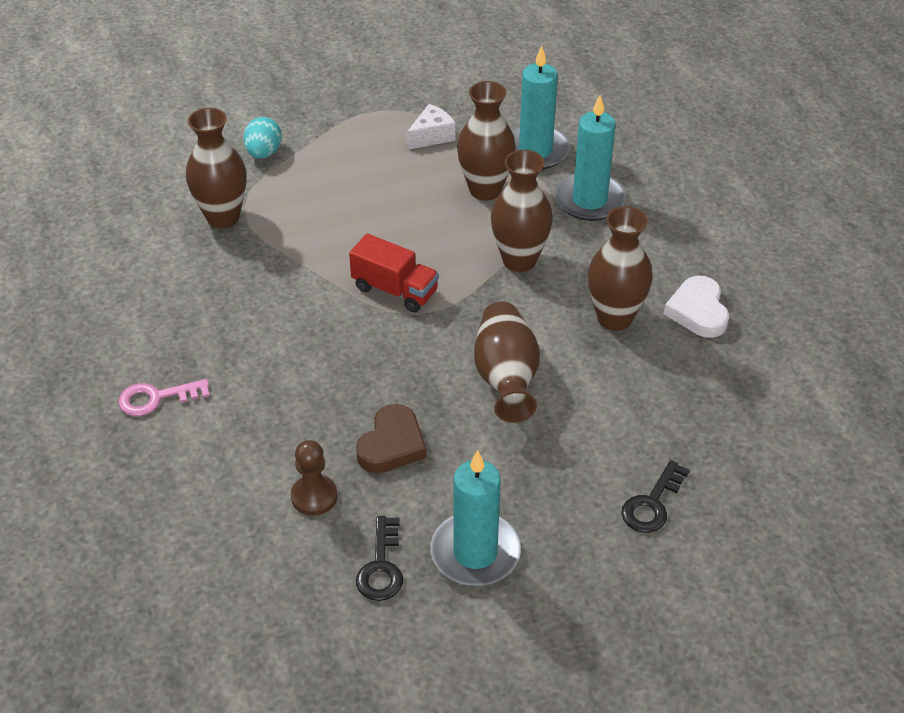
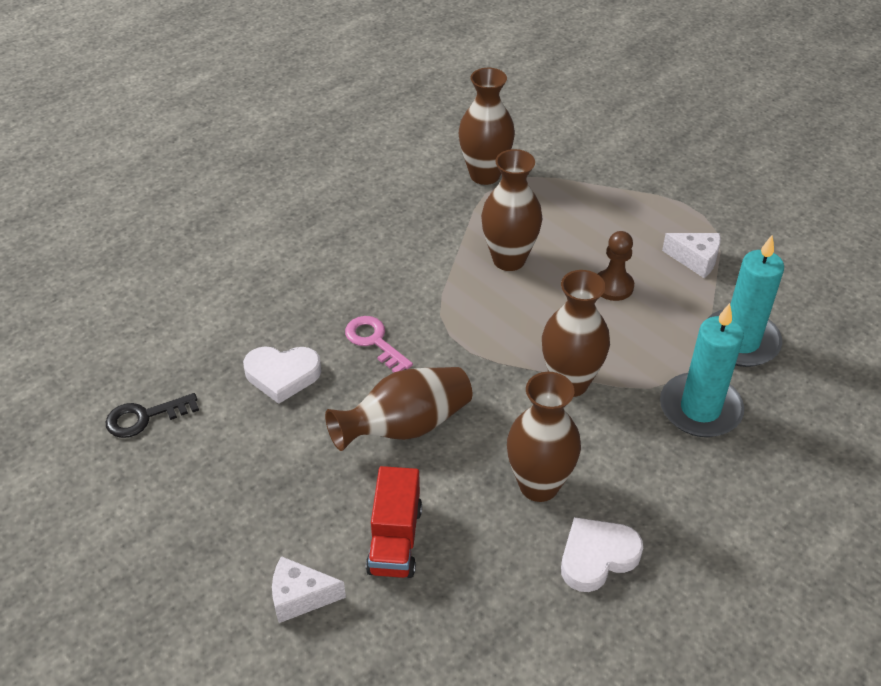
camera: 65 degrees right, 0 degrees up
(157, 398) = (263, 220): pink key -> pink key (375, 342)
(264, 153) = (581, 166): turquoise egg -> none
(314, 496) = (202, 347): brown pawn -> brown pawn (613, 286)
(392, 445) = (282, 375): brown heart -> white heart
(395, 290) = (470, 310): red truck -> red truck (395, 539)
(475, 553) = (184, 476): turquoise candle -> none
(485, 190) = (650, 324): brown vase -> brown vase (509, 259)
(652, 503) = (300, 597): black key -> white cheese

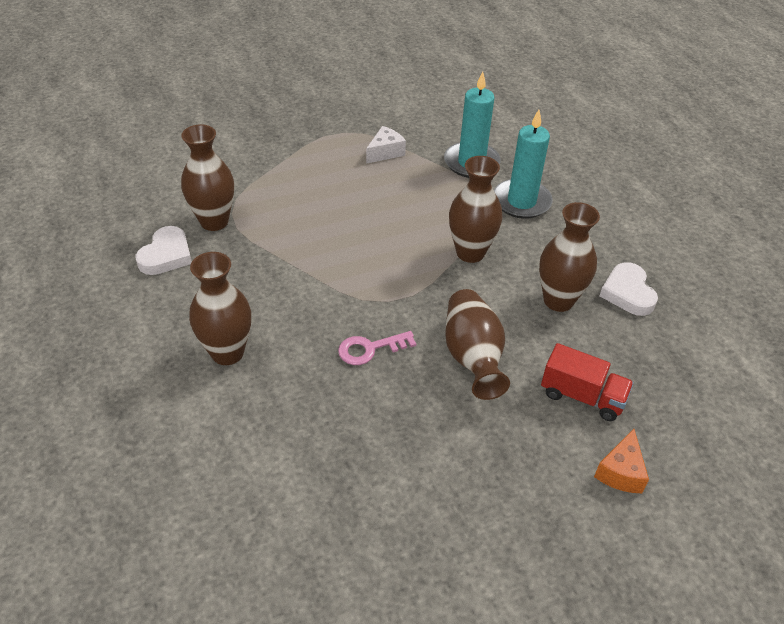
camera: 70 degrees left, 0 degrees up
(145, 417) = (378, 546): black key -> none
(282, 375) = (377, 423): white heart -> white heart (166, 255)
(300, 597) = (620, 472): white cheese -> orange cheese
(509, 259) = (324, 241): brown vase -> brown vase (227, 352)
(613, 286) = (387, 198): brown pawn -> none

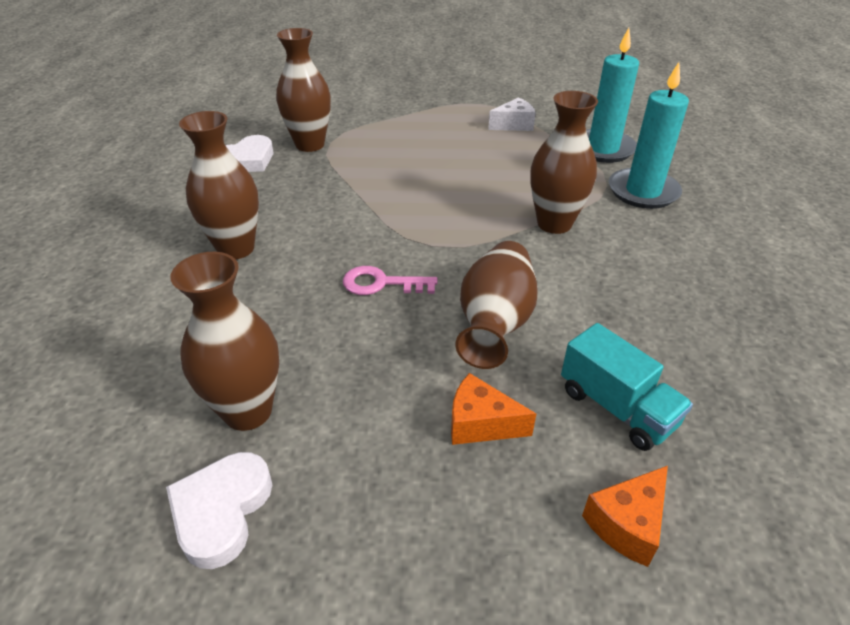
camera: 25 degrees right, 5 degrees down
(504, 438) = (481, 423): none -> orange cheese
(558, 300) = (638, 294): brown vase -> brown vase (248, 411)
(582, 396) = (617, 407): red truck -> turquoise truck
(627, 293) = (740, 309): white heart -> white heart (221, 511)

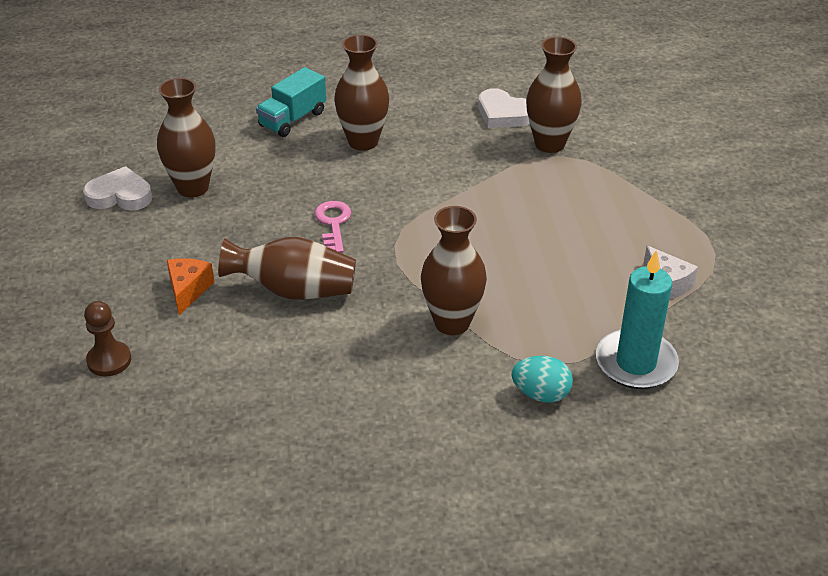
camera: 80 degrees right, 0 degrees up
(617, 407) = (207, 359): turquoise truck -> turquoise truck (292, 119)
(627, 523) = (109, 360): orange cheese -> brown pawn
(643, 192) = (541, 394): turquoise candle -> turquoise egg

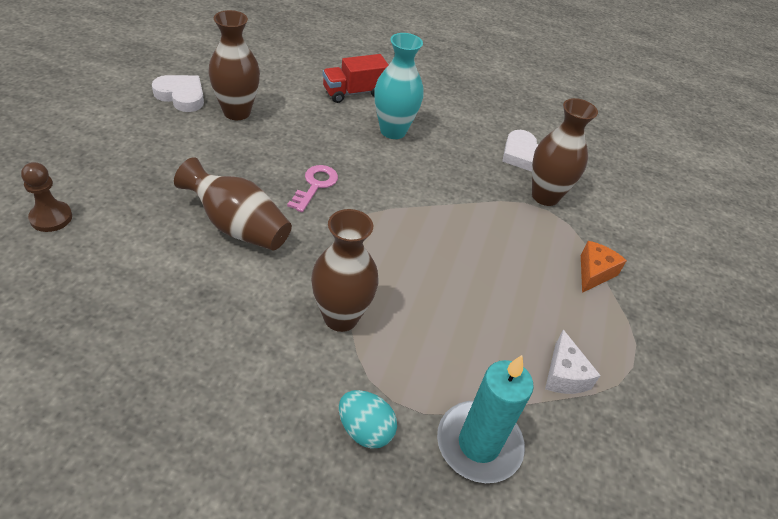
camera: 20 degrees right, 5 degrees up
(188, 290) = (160, 189): orange cheese -> orange cheese (594, 273)
(292, 119) = (354, 92): turquoise truck -> red truck
(363, 141) = (393, 131): brown vase -> turquoise vase

